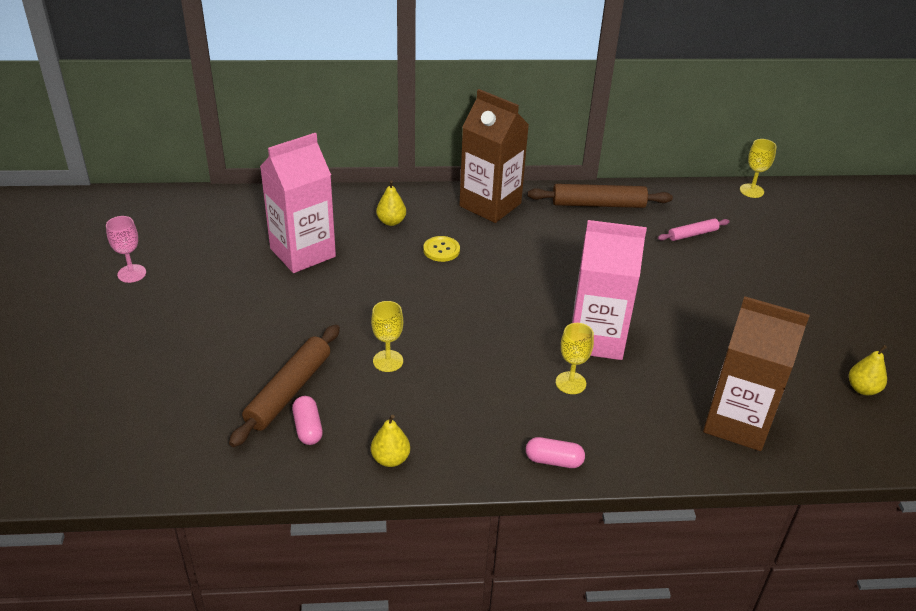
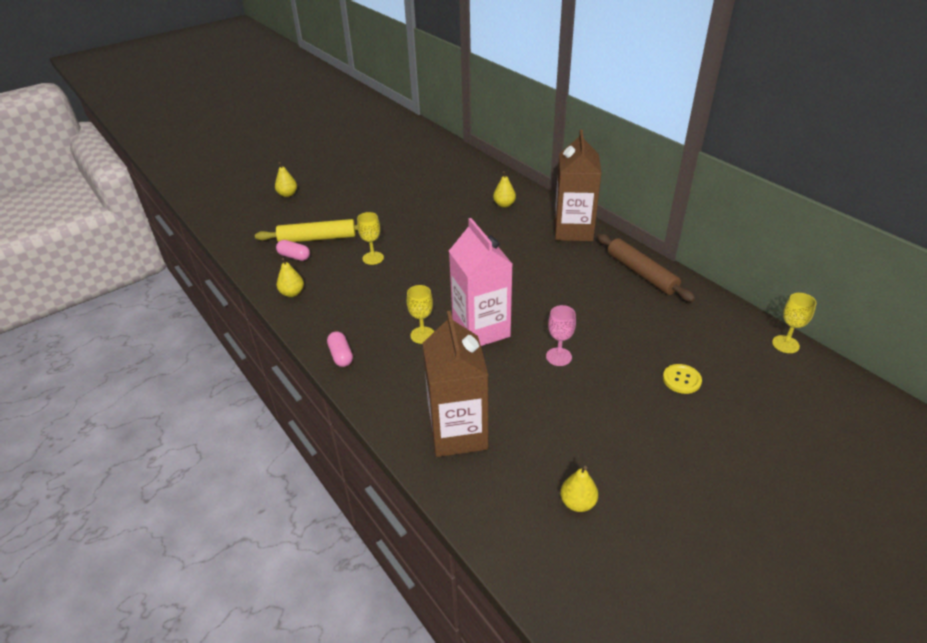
camera: 60 degrees right, 0 degrees up
(132, 273) = (362, 156): pink goblet -> pink goblet (558, 357)
(137, 378) = (287, 194): none -> yellow pear
(289, 391) = (317, 238): brown rolling pin -> yellow rolling pin
(302, 252) = (437, 191): pink carton -> none
(308, 428) = (294, 256): pink capsule -> pink capsule turned 75 degrees clockwise
(441, 250) = (499, 233): yellow button -> yellow button (681, 380)
(692, 234) = (669, 332): pink rolling pin -> none

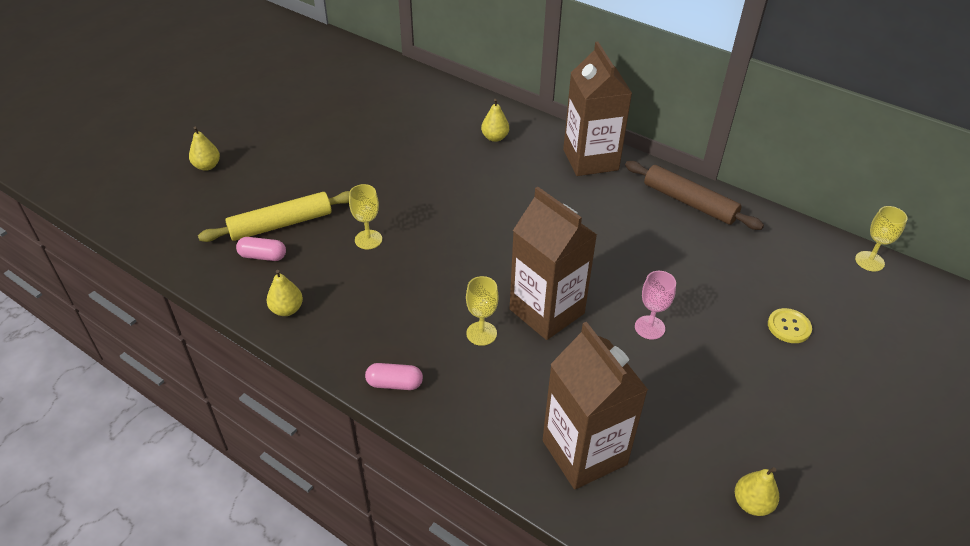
camera: 20 degrees left, 5 degrees up
(341, 355) = (394, 383): pink capsule -> pink capsule turned 45 degrees counterclockwise
(481, 330) = (547, 311): pink carton -> brown carton

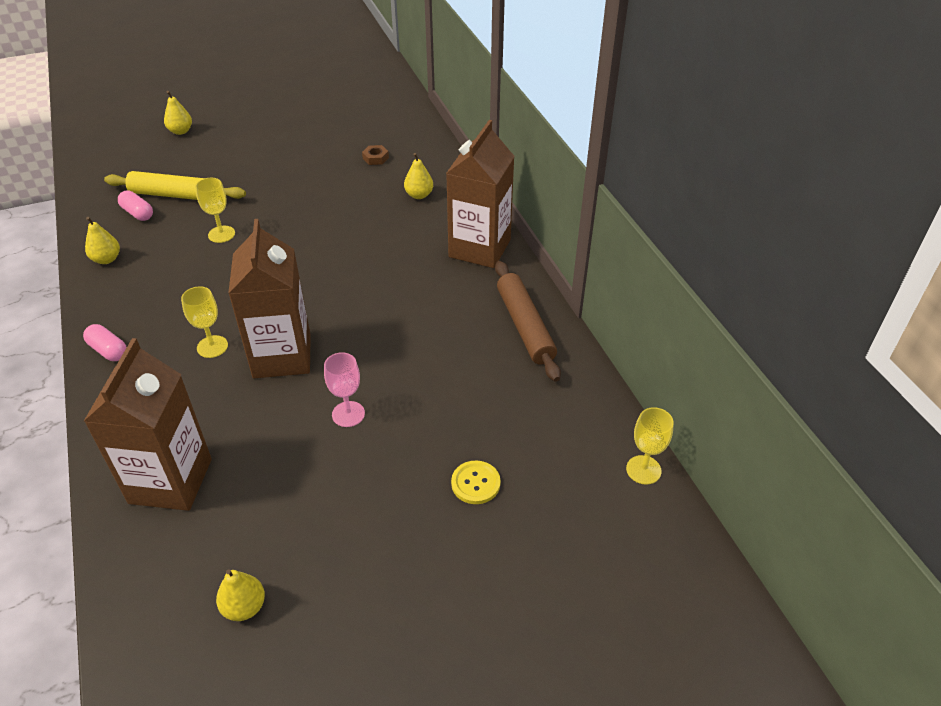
camera: 35 degrees right, 0 degrees up
(422, 121) = (375, 158): none -> brown nut

